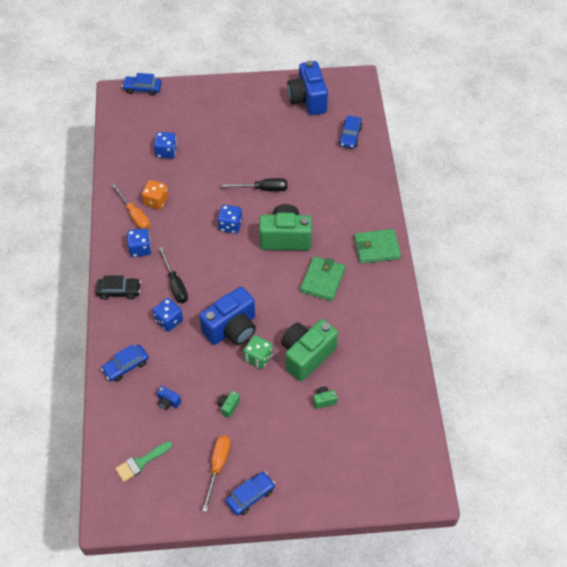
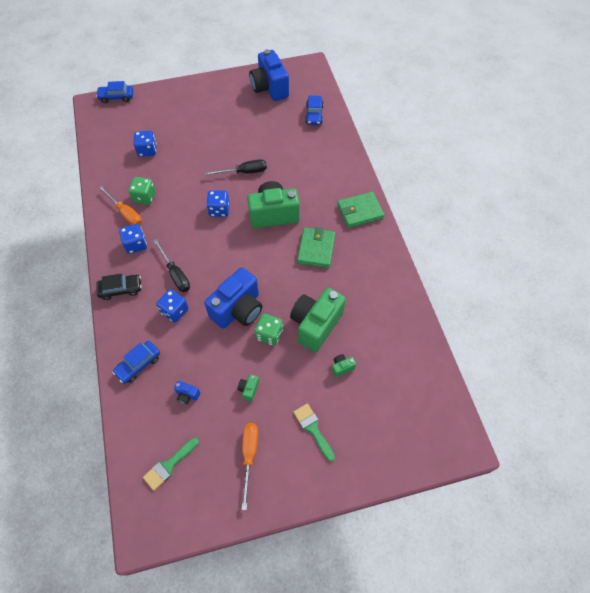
camera: 10 degrees left, 5 degrees up
(156, 201) = (144, 197): orange dice -> green dice
(250, 496) = (288, 481): blue car -> none
(283, 453) = (313, 429): none -> green brush

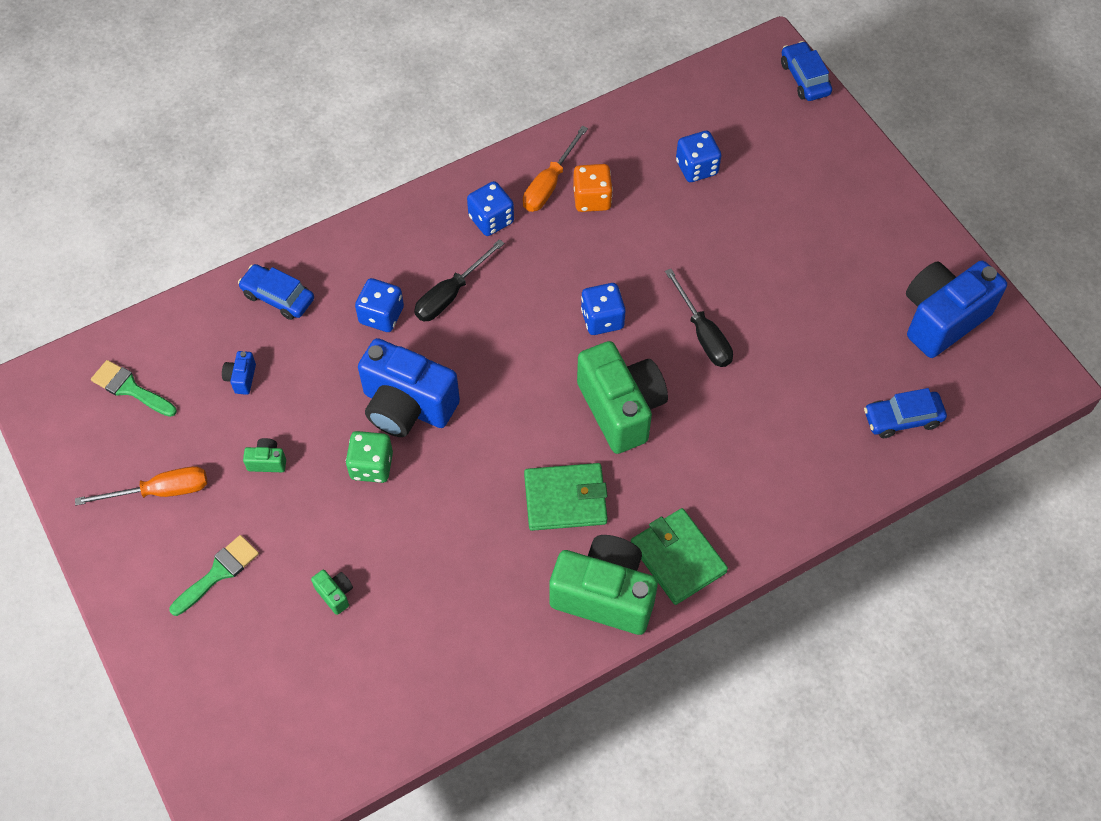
camera: 75 degrees right, 0 degrees up
(121, 289) = (401, 229): black car -> none
(144, 197) = (592, 199): green dice -> orange dice
(315, 324) = (407, 534): green camera -> green camera (604, 595)

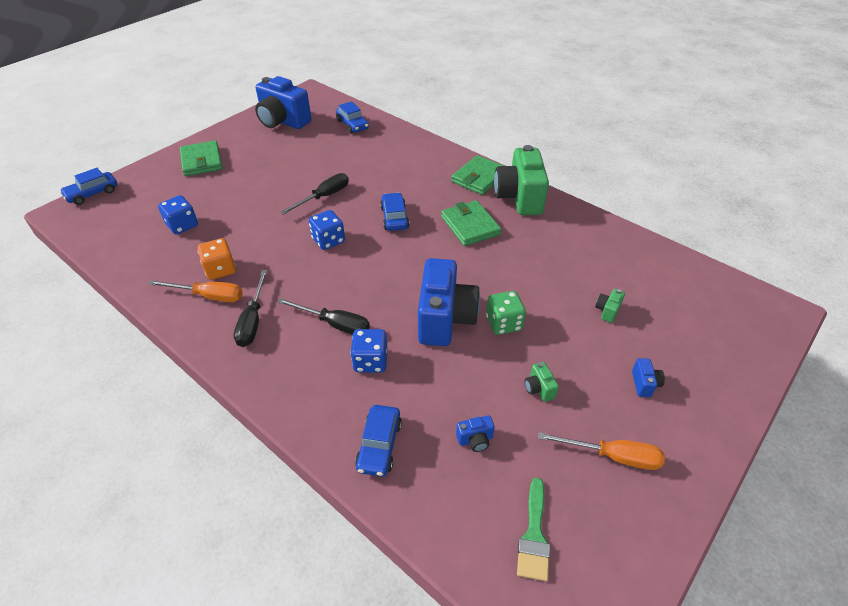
camera: 110 degrees left, 15 degrees down
(160, 491) = (612, 456): orange screwdriver -> orange screwdriver turned 135 degrees clockwise
(218, 572) = (644, 384): green brush -> blue camera
(491, 219) = (253, 321): blue dice -> black screwdriver
(621, 409) = (394, 217): green camera -> blue car
(849, 199) = (202, 161): none -> green wallet

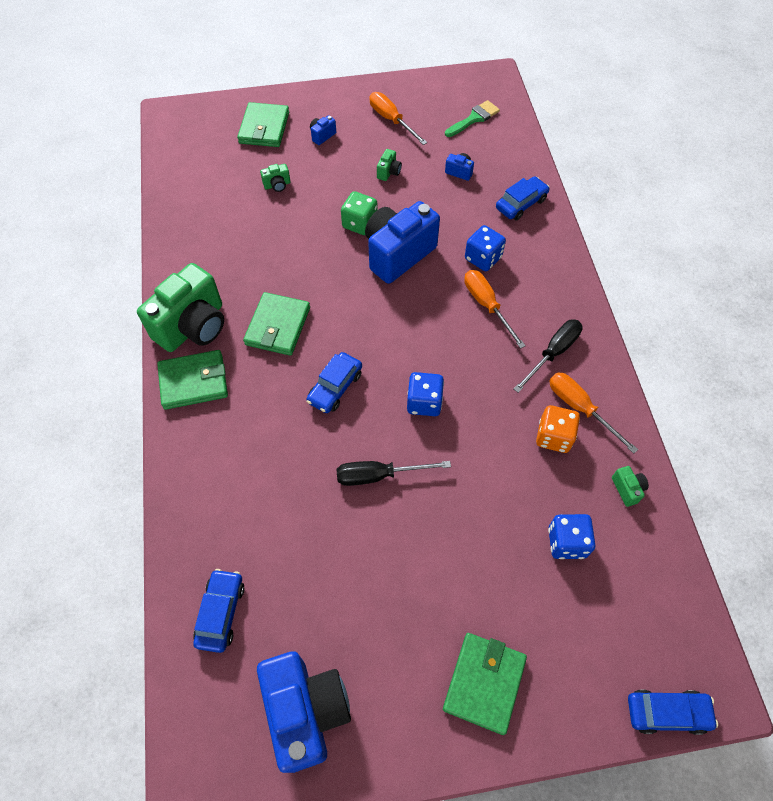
camera: 140 degrees left, 15 degrees up
(149, 269) = (627, 489): none -> green camera
(334, 324) = (487, 305): black screwdriver -> orange screwdriver
(699, 354) = (264, 128): none -> green wallet

